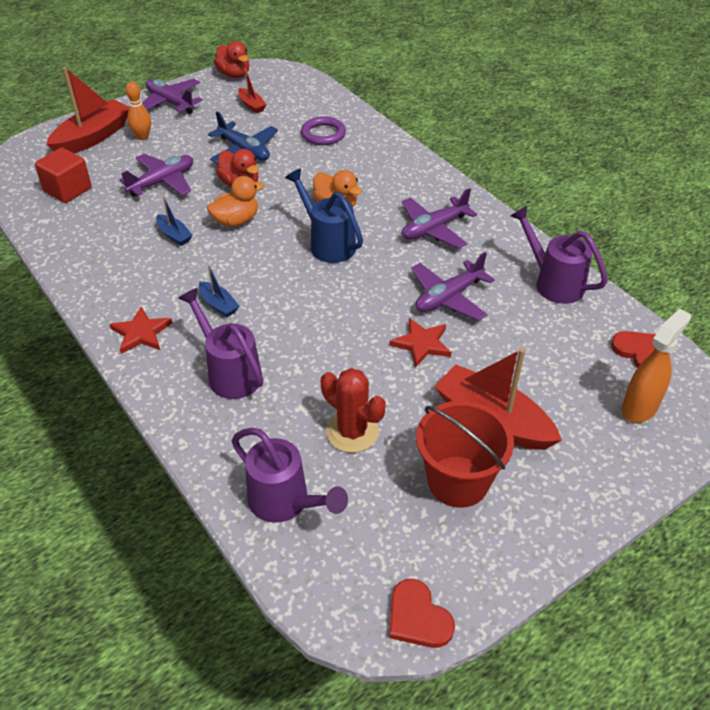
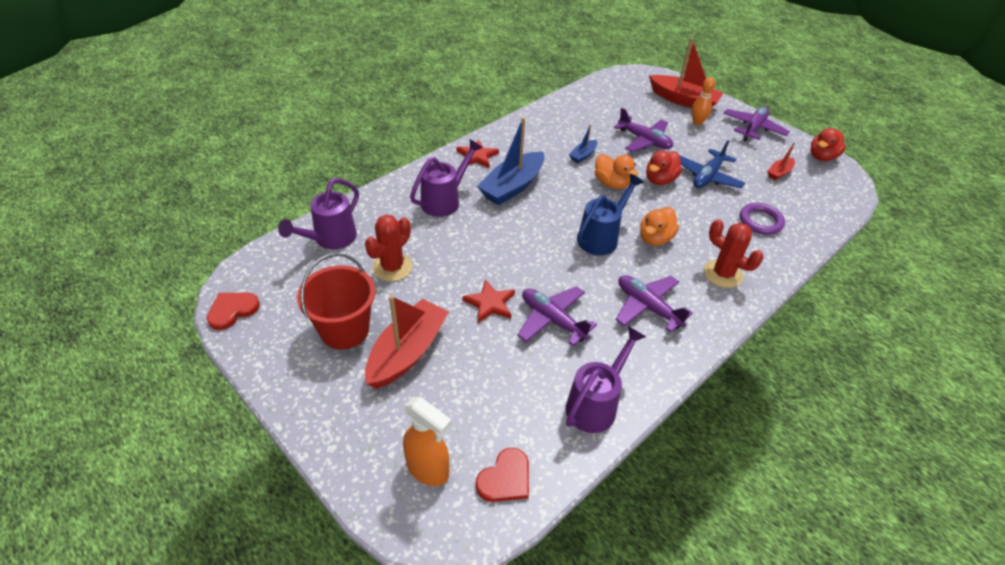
camera: 80 degrees right, 0 degrees up
(68, 190) = (615, 101): red cube -> none
(218, 305) = (512, 186): blue boat -> blue boat, size x2.08
(394, 173) = (723, 274): none -> red cactus

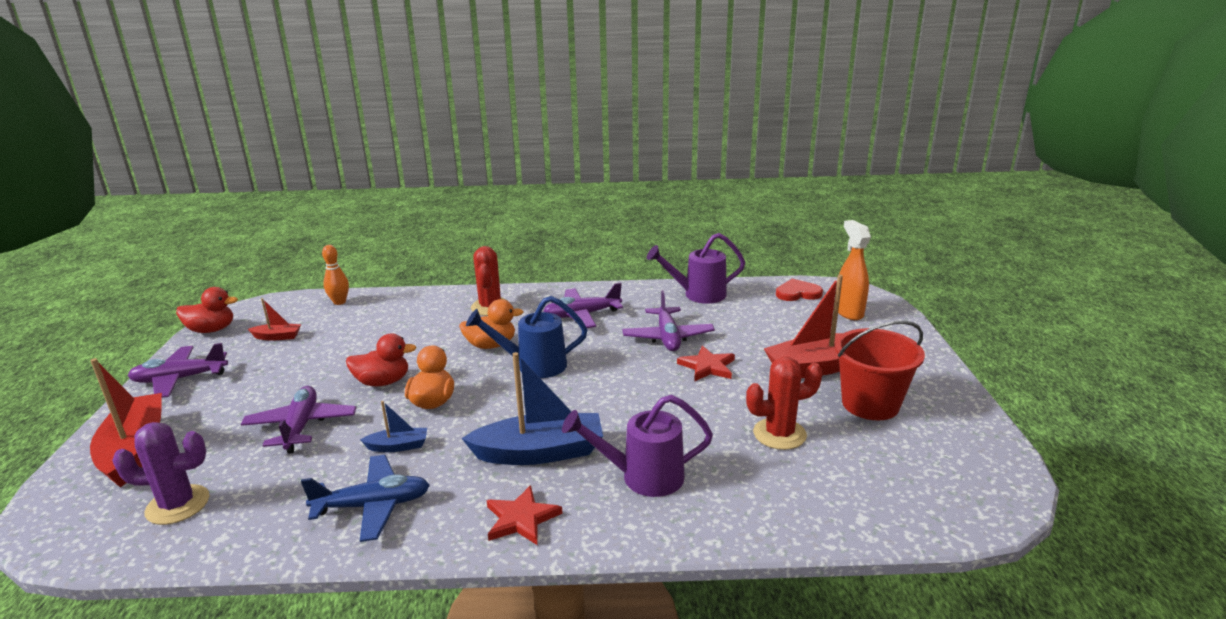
camera: 135 degrees left, 20 degrees down
(232, 310) = (1002, 473): red heart -> none
(331, 239) = (838, 500): purple watering can -> none
(618, 97) = (178, 505): none -> purple cactus
(647, 307) = (582, 315): purple plane -> purple plane turned 75 degrees clockwise
(697, 122) = (202, 415): orange bowling pin -> orange bowling pin (339, 302)
(707, 176) = (338, 363): blue plane -> blue plane (373, 506)
(760, 221) = (386, 318): purple ring -> none

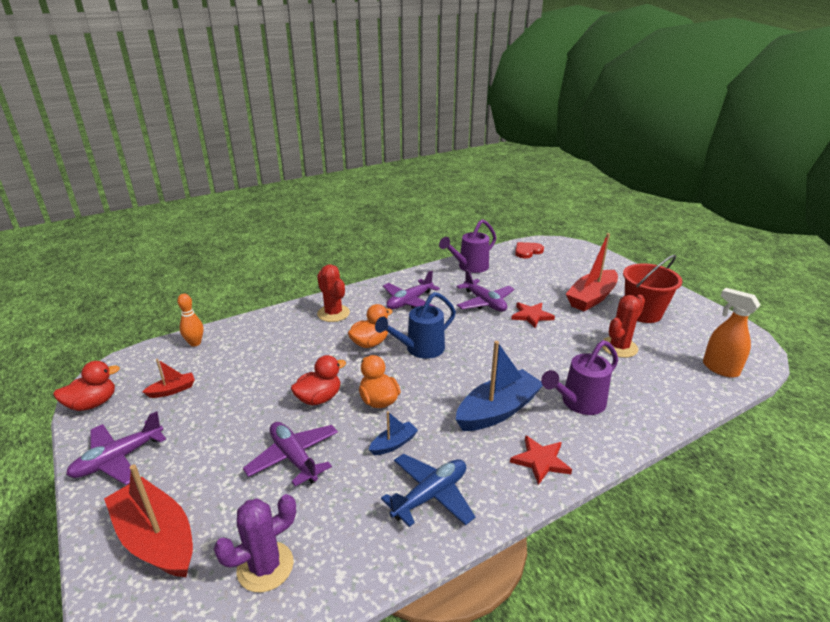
camera: 30 degrees left, 5 degrees up
(848, 312) = (569, 257): orange spray bottle -> orange spray bottle (719, 368)

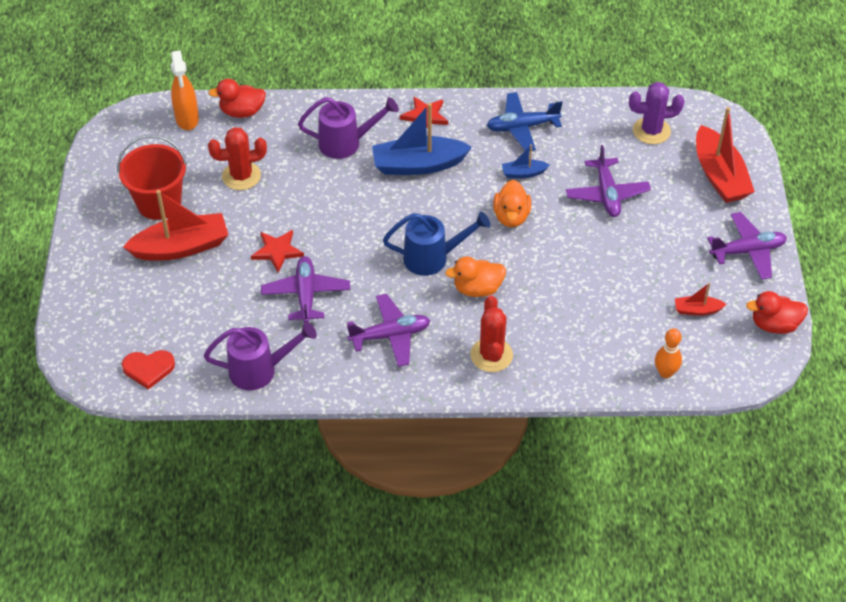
camera: 150 degrees left, 20 degrees up
(319, 398) = (562, 241): red duck -> red duck (242, 112)

